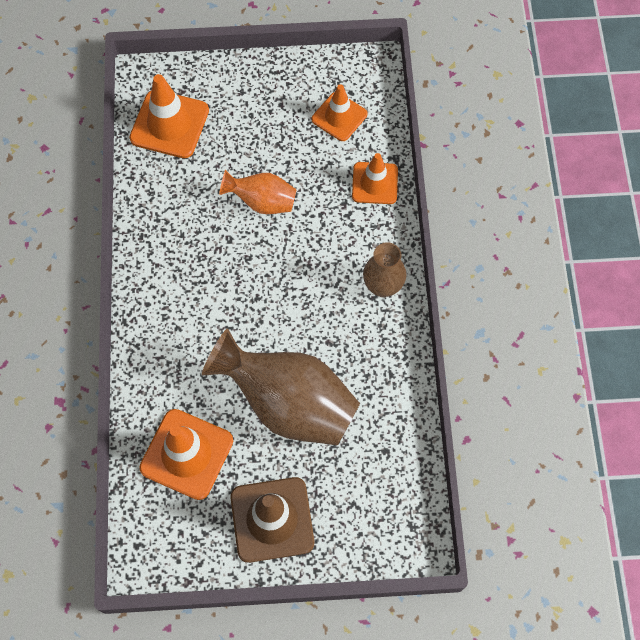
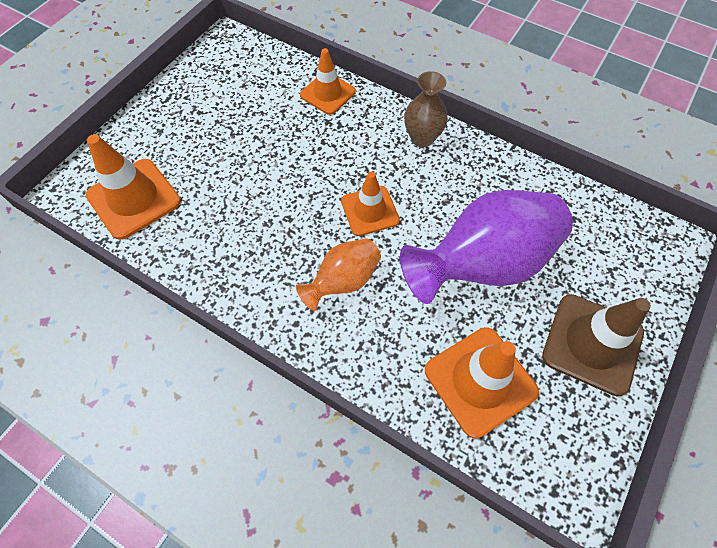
camera: 55 degrees left, 5 degrees down
(262, 202) = (275, 174): orange vase -> orange vase (343, 281)
(289, 404) = (483, 264): brown vase -> purple vase
(339, 117) = (249, 82): orange traffic cone -> orange traffic cone (370, 211)

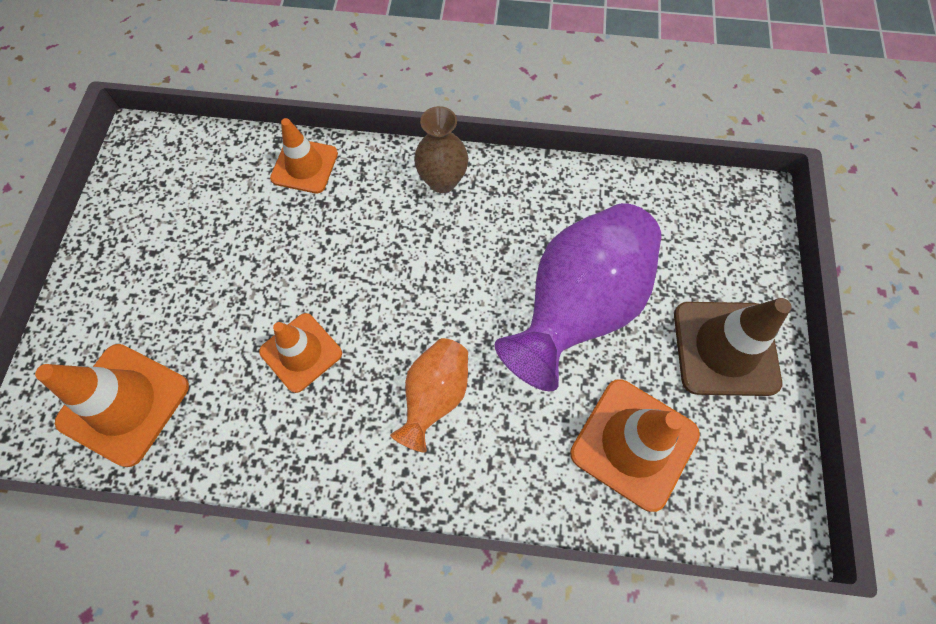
camera: 25 degrees left, 5 degrees up
(370, 211) = (424, 296): orange traffic cone -> orange traffic cone (301, 352)

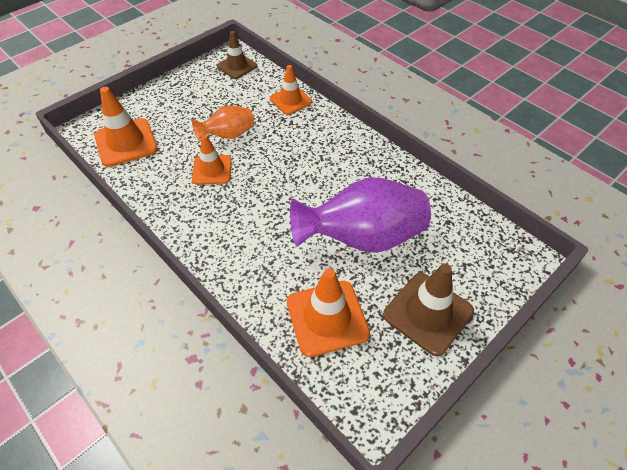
camera: 40 degrees right, 15 degrees down
(170, 158) = (237, 66): none -> brown traffic cone
(435, 396) = (251, 226): orange vase -> orange vase (228, 135)
(442, 181) = (350, 143): brown vase -> none

